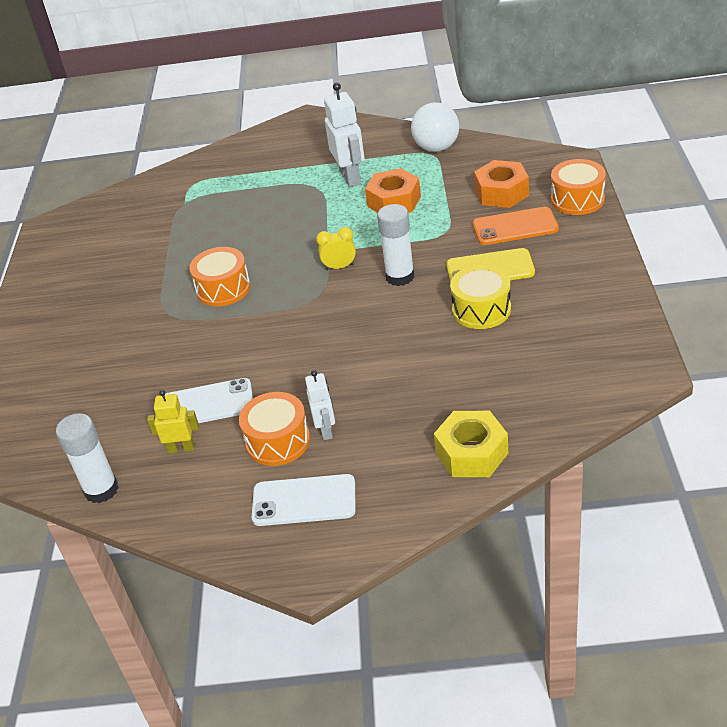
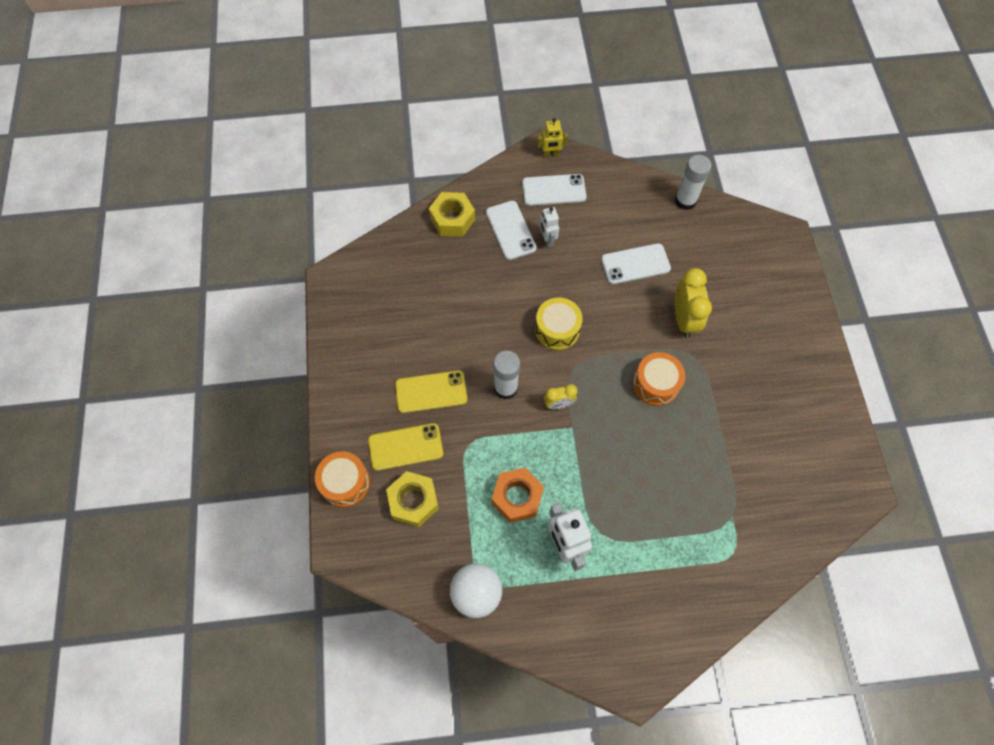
camera: 170 degrees right, 25 degrees up
(165, 348) = (684, 319): none -> yellow clock
(181, 448) = (642, 229): yellow robot -> yellow robot (550, 154)
(278, 441) = (578, 232): orange drum -> none
(380, 440) = (510, 230): none -> white phone
(481, 309) = (440, 345): yellow drum -> yellow drum (557, 329)
(501, 193) = (413, 501): orange nut -> yellow nut
(515, 227) = (405, 447): orange phone -> yellow phone

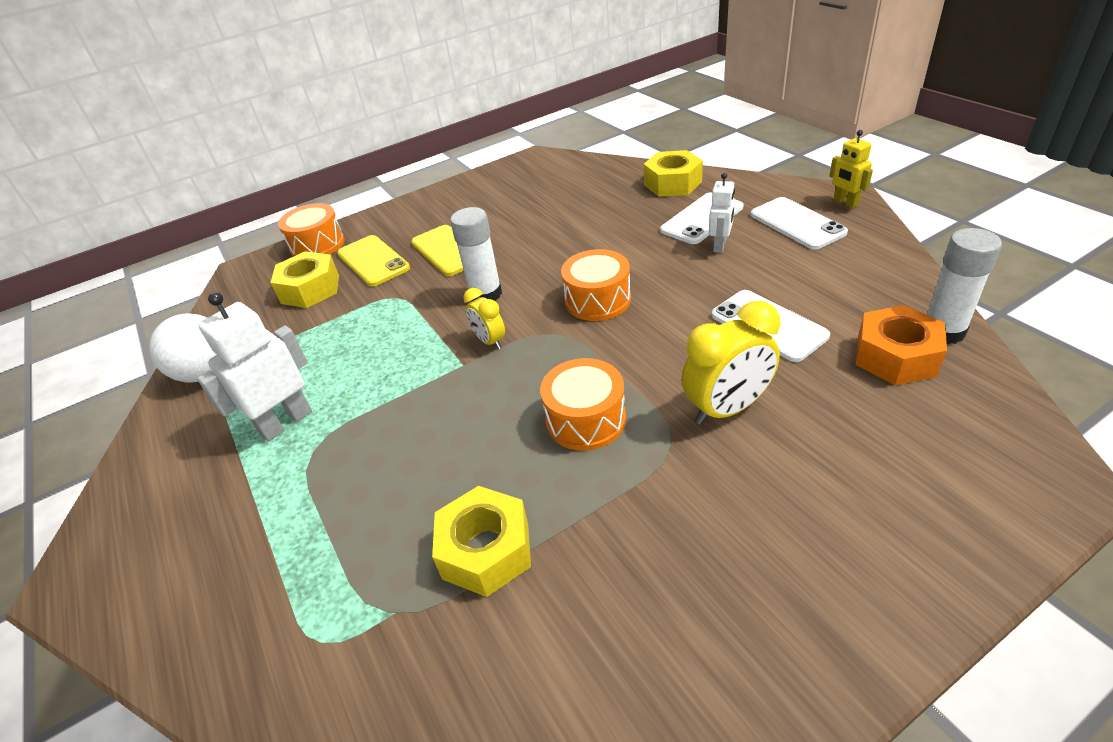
camera: 70 degrees right, 25 degrees down
(517, 497) = (341, 357): orange nut -> orange nut (895, 356)
(547, 239) = (720, 245): white robot -> white robot turned 150 degrees clockwise
(557, 329) = (597, 300): yellow drum -> orange drum
(716, 464) = (486, 550): none -> yellow nut

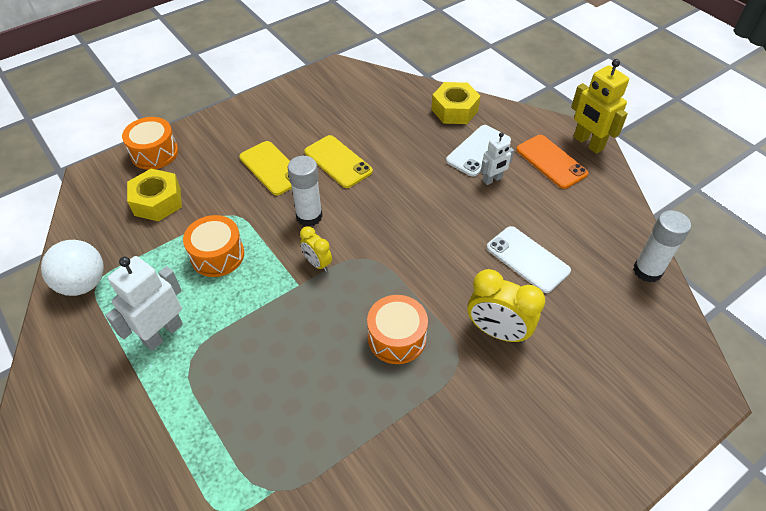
camera: 10 degrees left, 10 degrees up
(373, 261) = (208, 175): yellow phone -> yellow phone (338, 162)
(486, 550) = (333, 443): yellow nut -> none
(597, 300) = (399, 228): orange drum -> orange drum (217, 255)
(720, 245) = (492, 179): white robot -> white robot turned 45 degrees clockwise
(727, 408) = (497, 331): yellow clock -> yellow clock turned 60 degrees clockwise
(797, 223) = (551, 162): white phone -> orange phone
(845, 203) = (588, 143): yellow robot -> yellow robot, size x1.68
(895, 356) = (614, 291): orange nut -> none

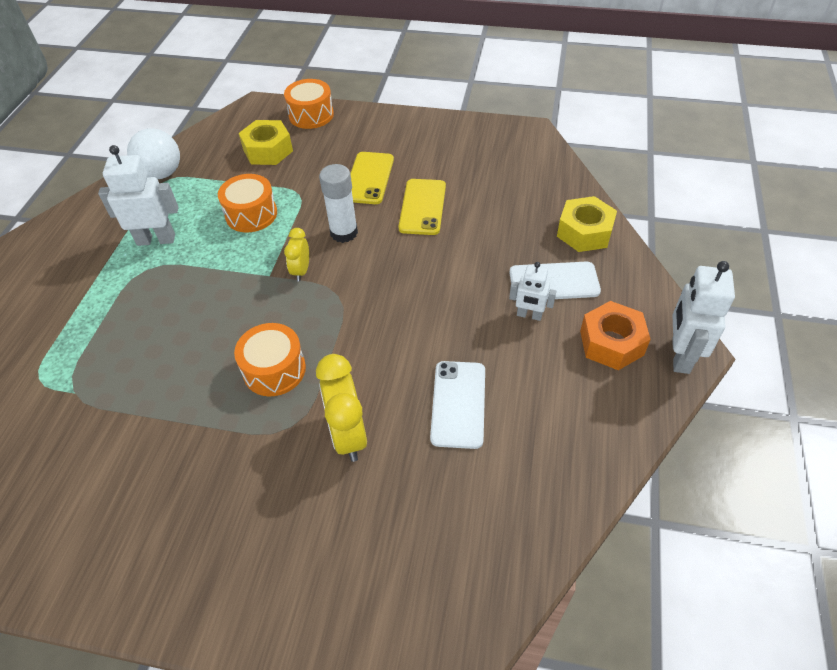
camera: 50 degrees right, 0 degrees up
(551, 162) = (611, 343): orange phone -> orange nut
(588, 143) = (680, 355): yellow robot -> white robot
(647, 271) = (556, 515): white glue stick -> none

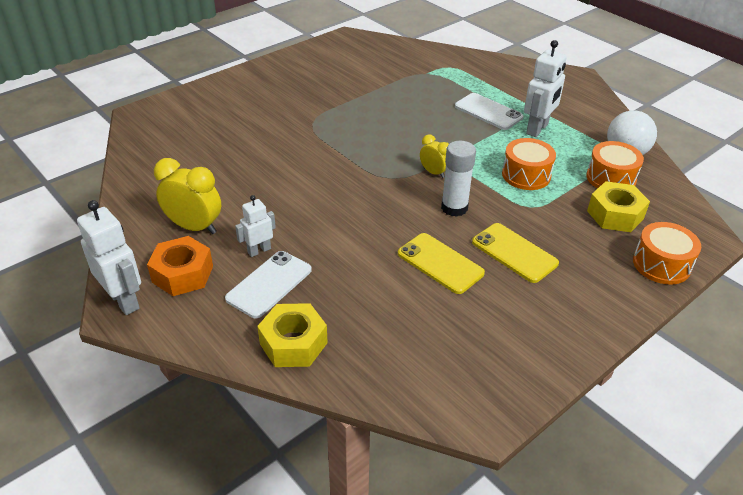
camera: 125 degrees right, 10 degrees down
(274, 370) = (358, 132): orange drum -> orange drum (611, 178)
(348, 435) = (280, 137): yellow clock -> yellow clock (194, 227)
(458, 404) = (241, 182): white phone -> white phone (488, 112)

